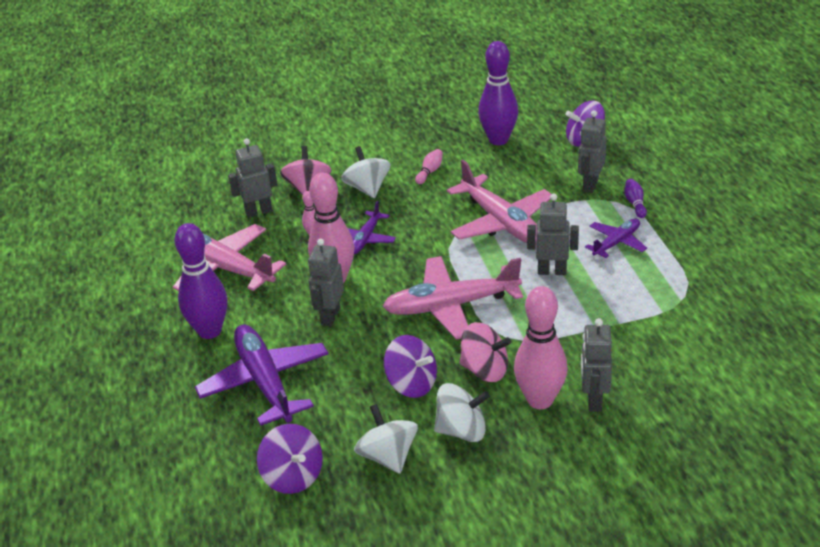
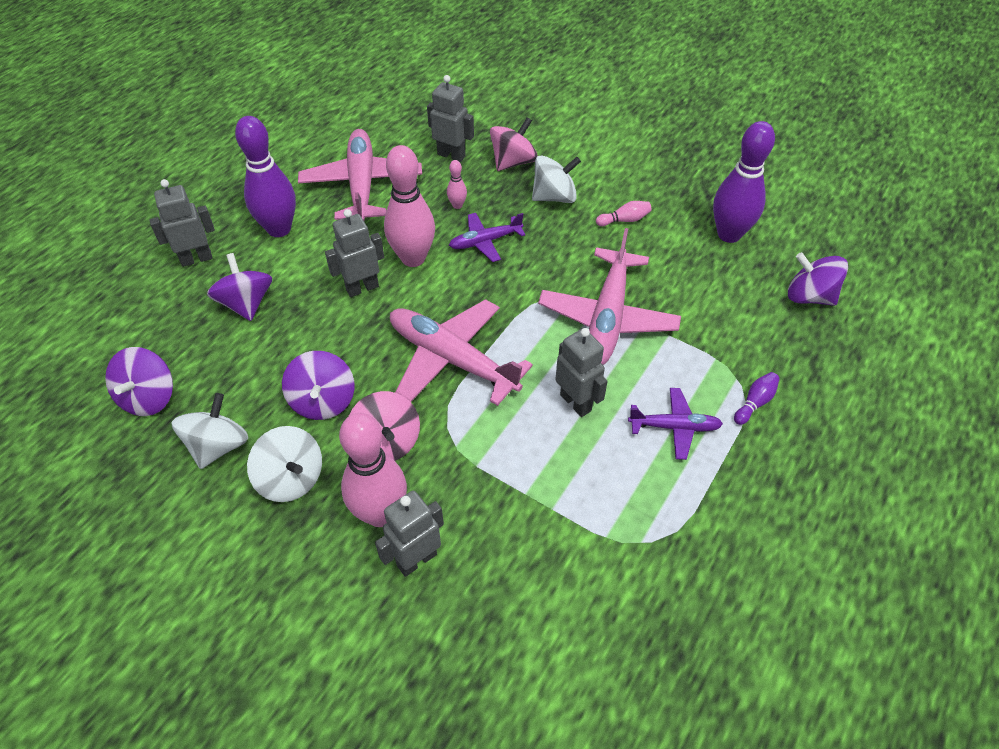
camera: 45 degrees right, 15 degrees up
(265, 382) = (246, 303): purple plane -> purple spinning top
(367, 188) = (554, 197): white spinning top -> white spinning top turned 45 degrees clockwise
(590, 185) = (742, 347): grey robot -> grey robot (196, 258)

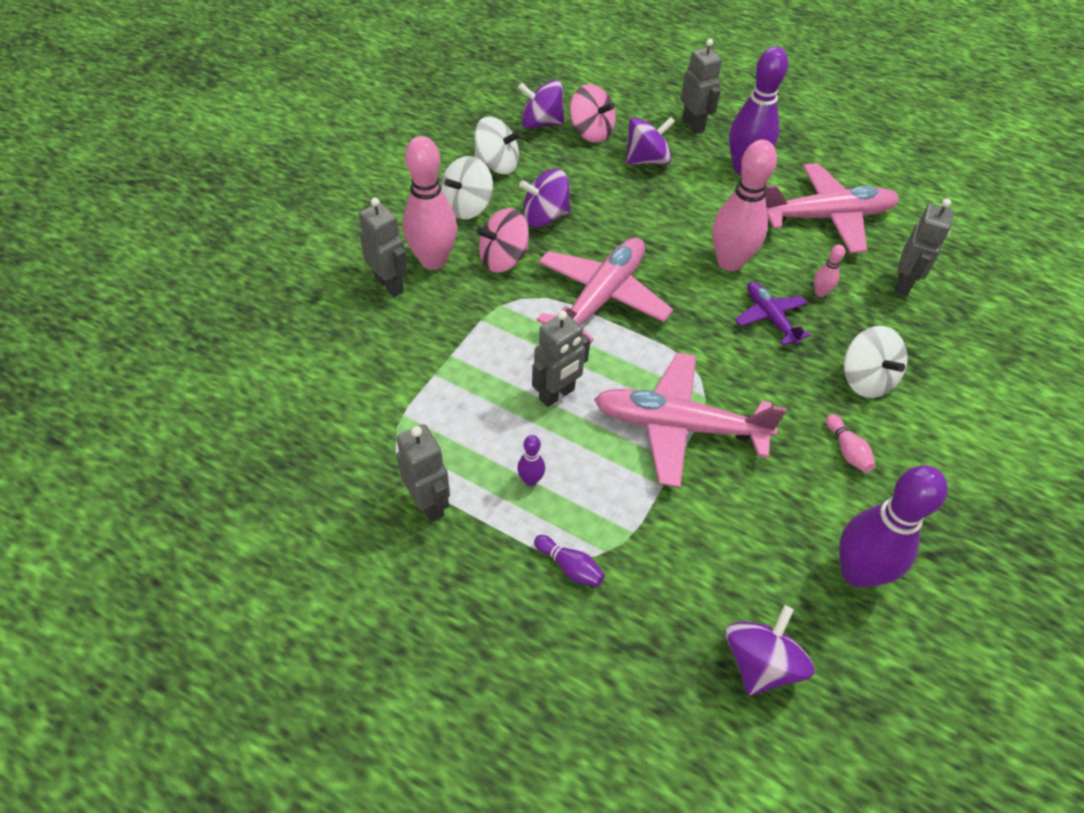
camera: 85 degrees right, 0 degrees up
(362, 288) = (681, 229): grey robot -> grey robot (429, 504)
(513, 162) = (914, 340): pink spinning top -> pink spinning top (591, 132)
(674, 427) = (530, 480): purple plane -> purple bowling pin

